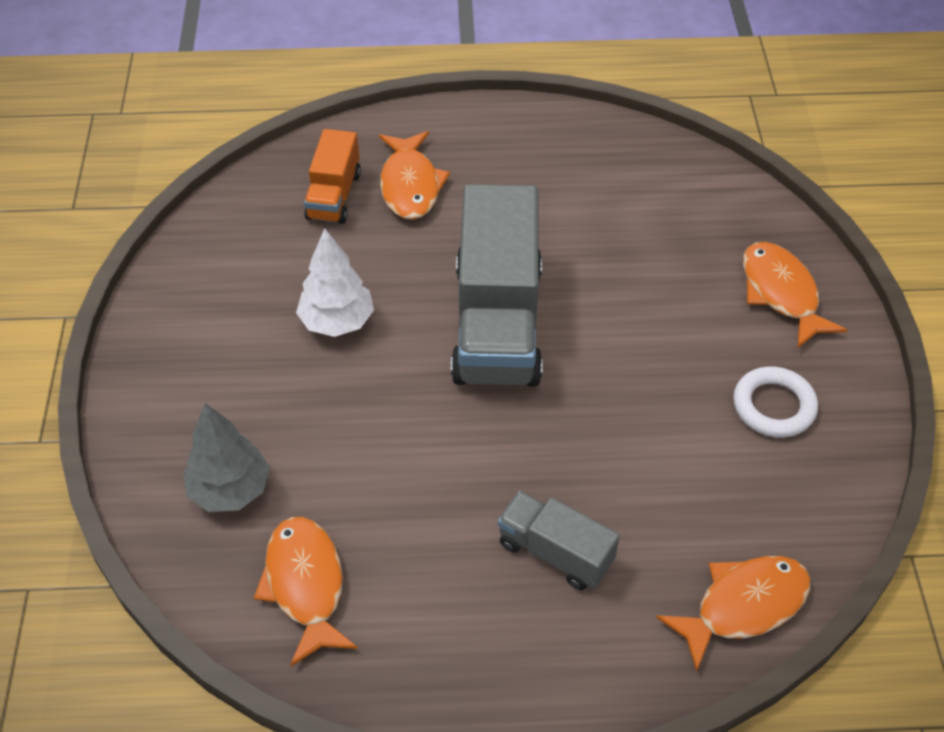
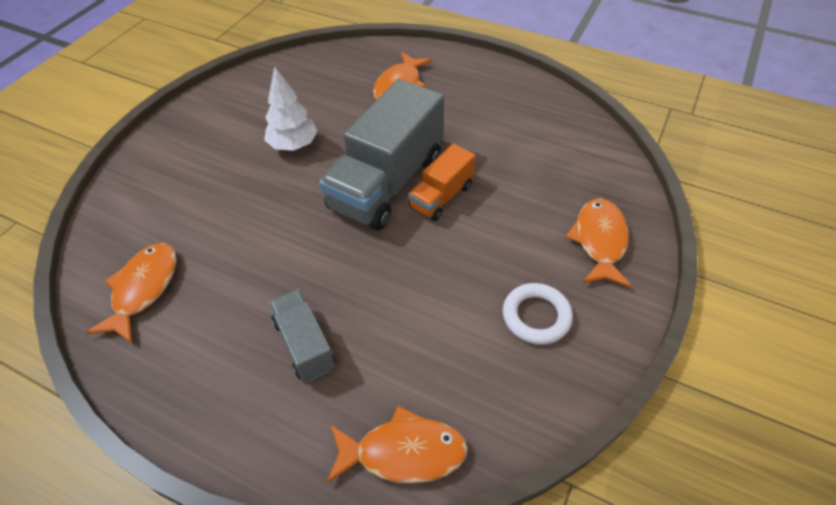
camera: 30 degrees right, 0 degrees up
(230, 490) = (154, 214): grey tree -> none
(334, 195) = (351, 77): orange truck -> orange truck (441, 196)

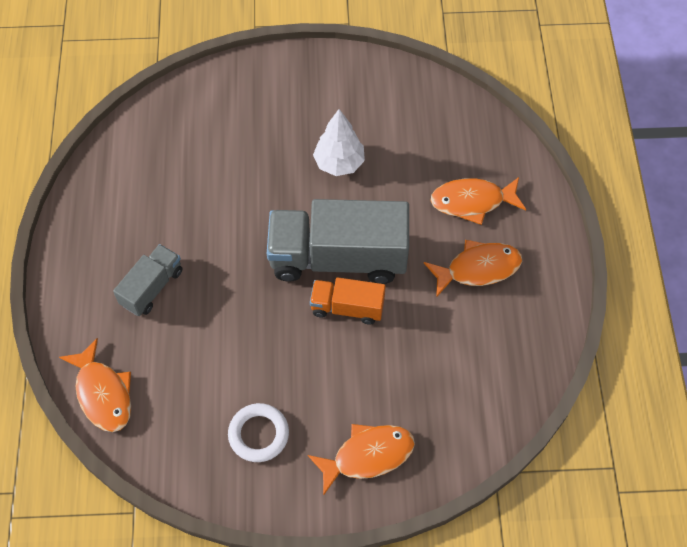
camera: 60 degrees right, 10 degrees up
(143, 289) = (143, 159): orange fish -> orange fish (478, 269)

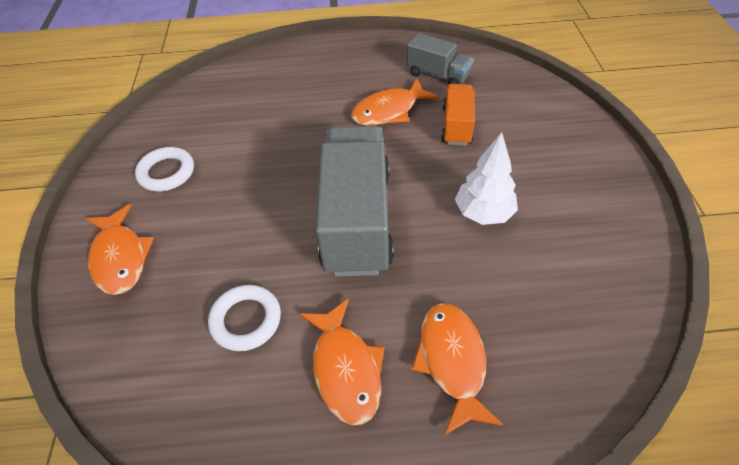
camera: 90 degrees right, 10 degrees down
(103, 393) = (226, 78): orange fish -> orange fish (389, 111)
(152, 287) = (322, 93): grey truck -> grey truck (438, 75)
(347, 307) = (294, 231): orange truck -> orange truck (457, 126)
(436, 340) = (246, 320): none -> white ring

